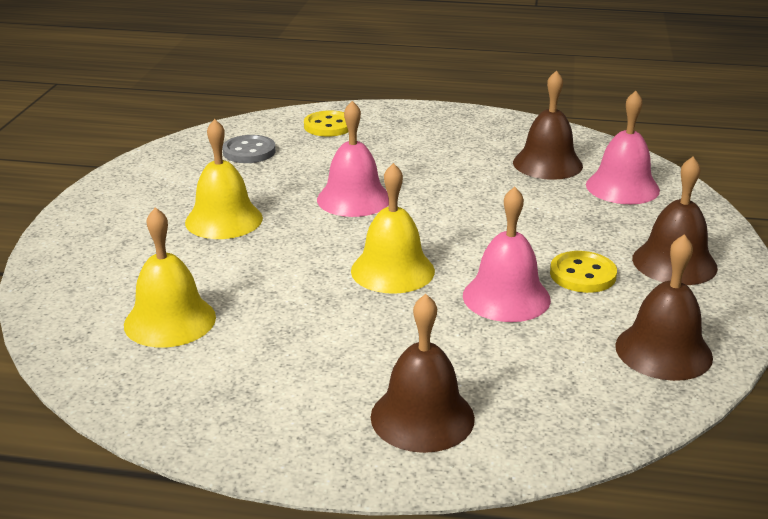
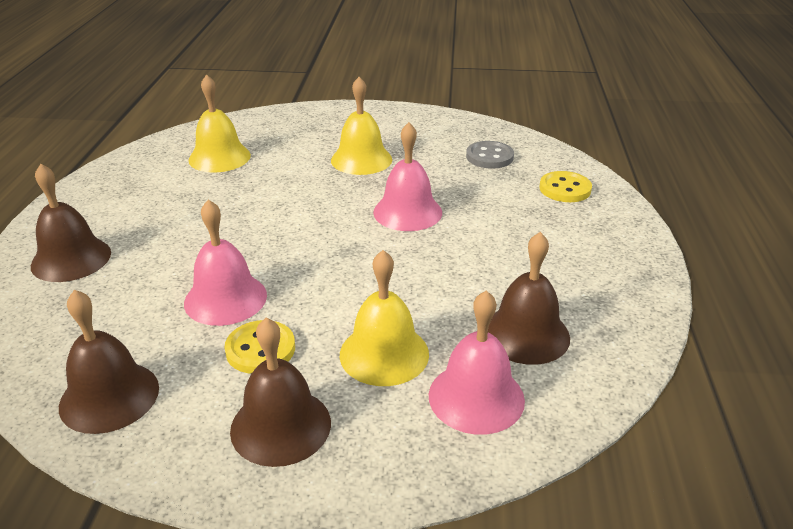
camera: 85 degrees right, 5 degrees up
(392, 270) = (278, 238): yellow bell -> yellow bell (384, 354)

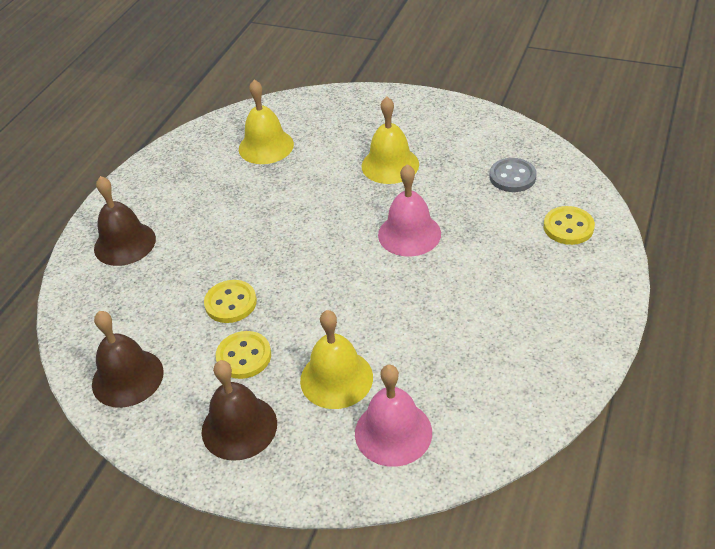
camera: 20 degrees right, 10 degrees up
(225, 299) = (231, 303): pink bell -> yellow button
(526, 334) = (459, 381): brown bell -> none

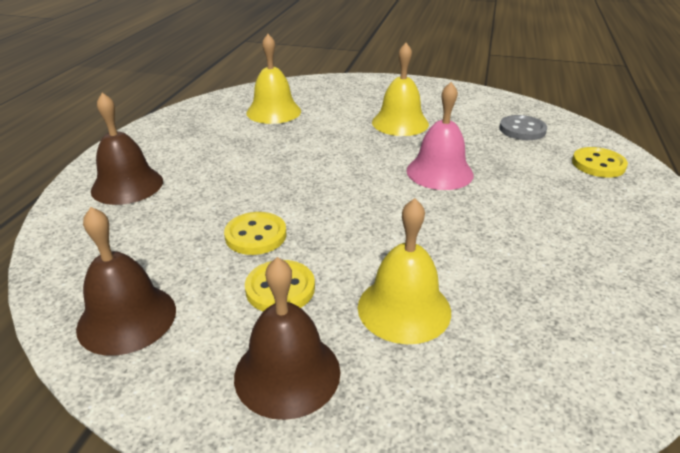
camera: 10 degrees left, 10 degrees down
(393, 432) = (500, 369): pink bell -> none

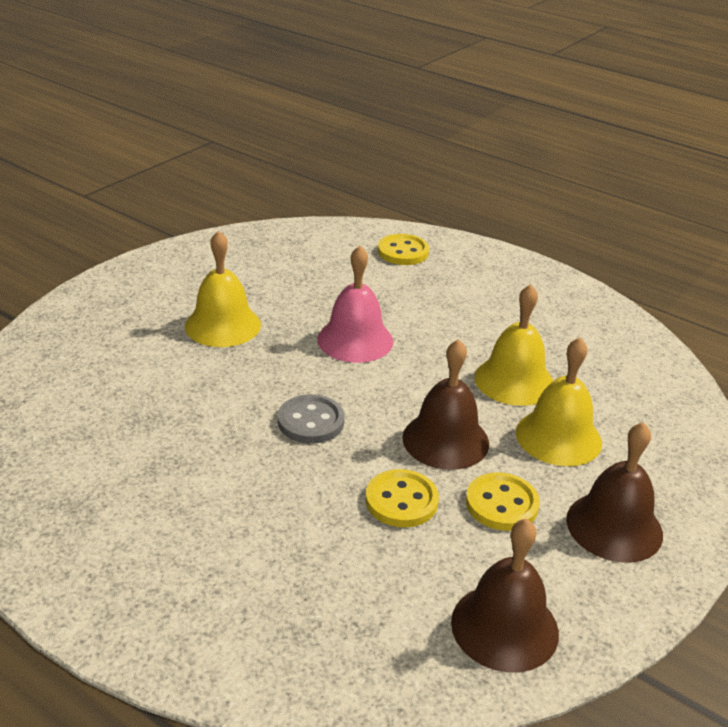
camera: 70 degrees left, 0 degrees up
(127, 185) = (207, 600): brown bell -> brown bell (445, 440)
(273, 112) = (91, 413): yellow bell -> yellow bell (514, 380)
(522, 130) = (307, 259): grey button -> grey button (311, 421)

